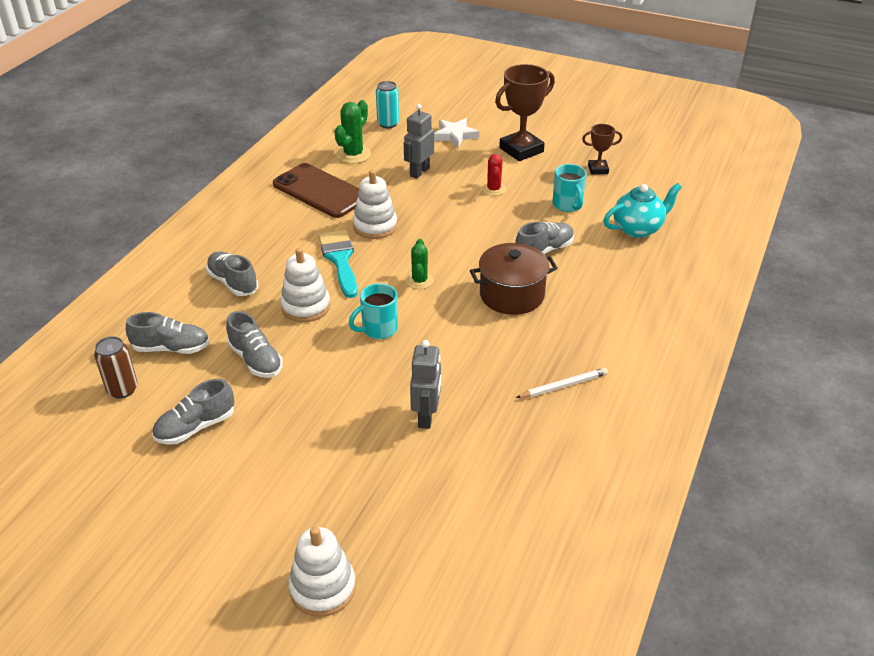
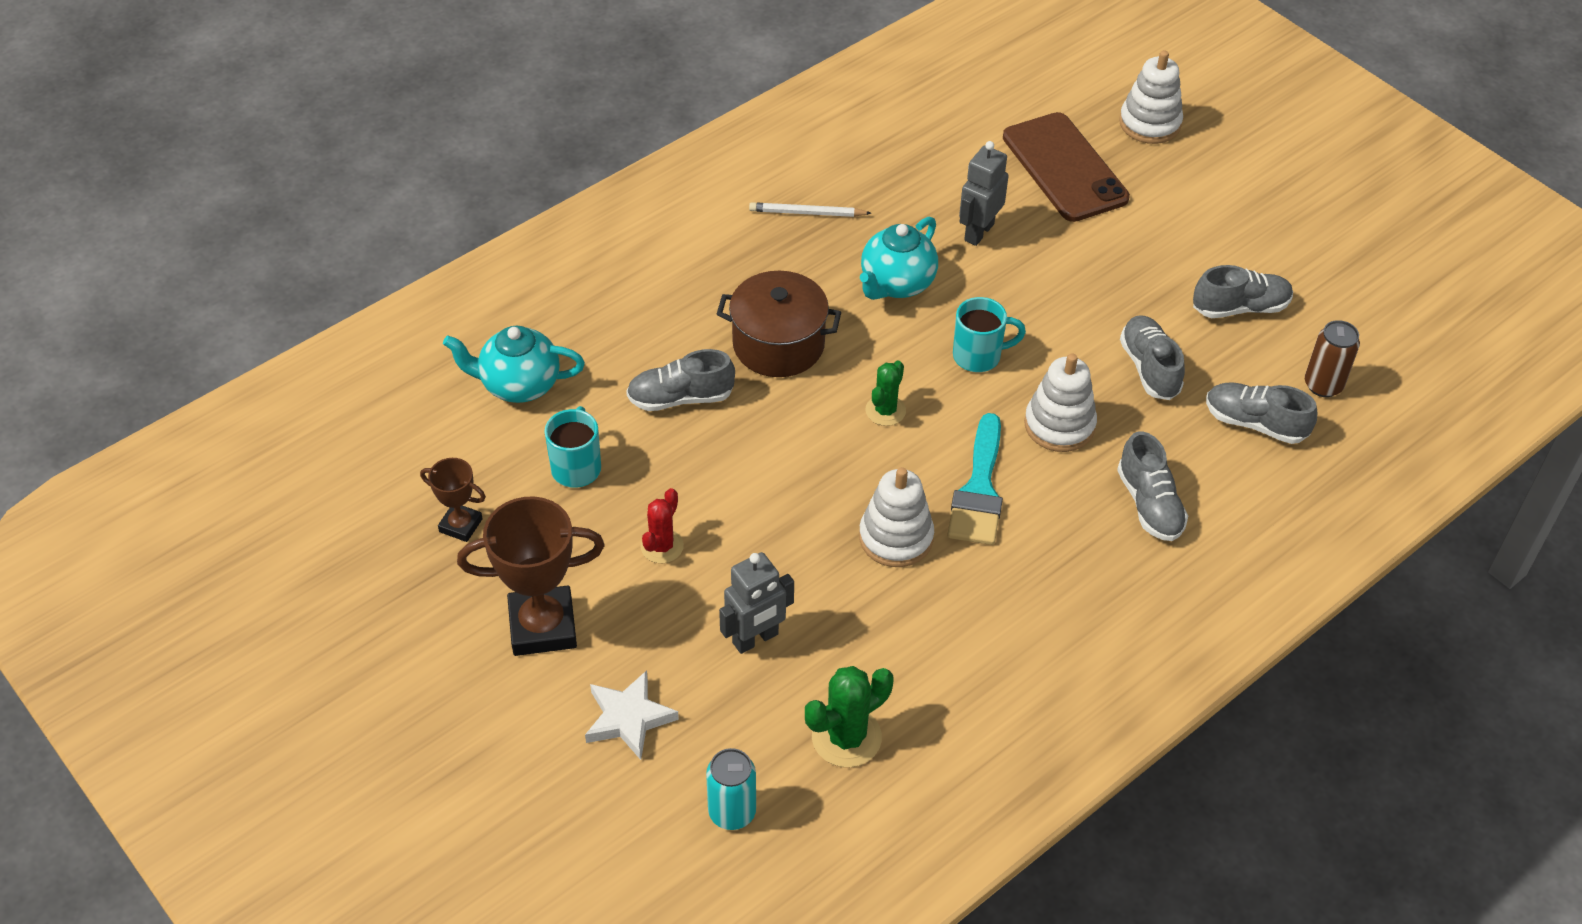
camera: 155 degrees left, 10 degrees up
(320, 191) = (948, 656): brown phone -> brown phone (1064, 168)
(463, 357) = (896, 284): none -> turquoise teapot

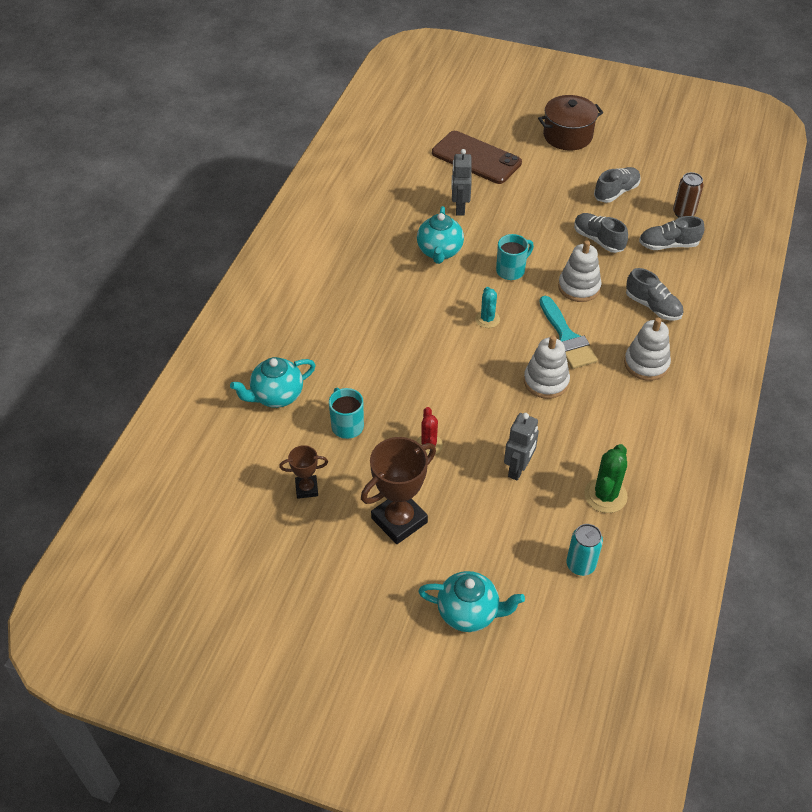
camera: 30 degrees left, 0 degrees up
(533, 793) = (469, 612): none -> turquoise teapot
(628, 718) = (486, 545): white star -> none
(681, 398) = (374, 361): grey shoe -> none
(778, 344) = (403, 310): brown pot -> brown pot (567, 136)
(807, 213) = (362, 235): white pencil -> none
(885, 410) = (487, 319): green cactus -> turquoise cactus
(1150, 123) = (500, 119): white stacking toy -> white stacking toy (646, 364)

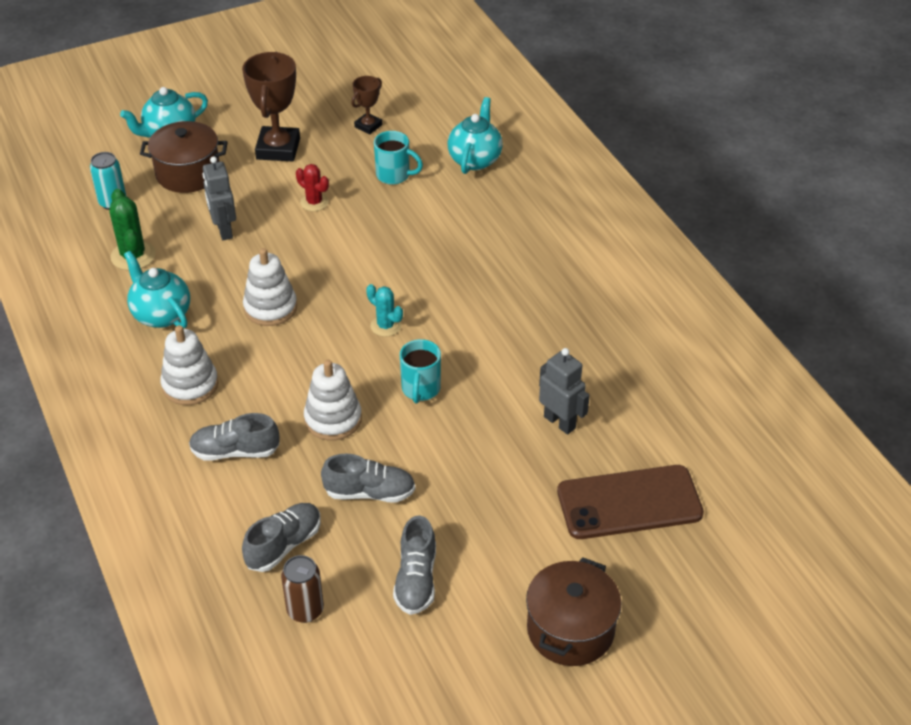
camera: 135 degrees right, 5 degrees down
(439, 252) = (513, 359): turquoise teapot -> turquoise teapot (161, 314)
(494, 550) = (188, 173): none -> brown pot
(567, 338) = (291, 359): turquoise brush -> none

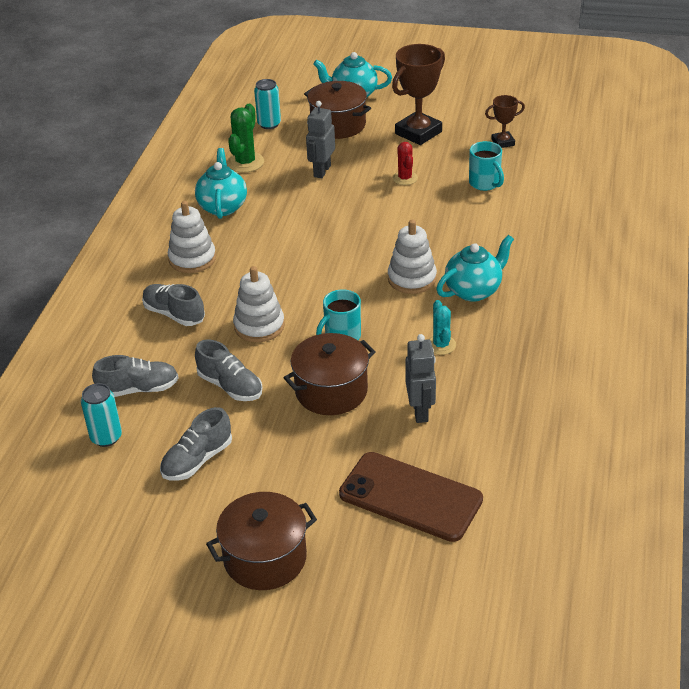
camera: 40 degrees right, 5 degrees down
(270, 308) = (298, 234): white stacking toy -> white stacking toy (412, 279)
(305, 610) = (106, 437): brown can -> turquoise can
(385, 326) = (364, 282): turquoise cactus -> turquoise cactus (441, 345)
(466, 446) = (331, 391): none -> brown pot
(475, 159) = (562, 197): turquoise teapot -> turquoise teapot (473, 290)

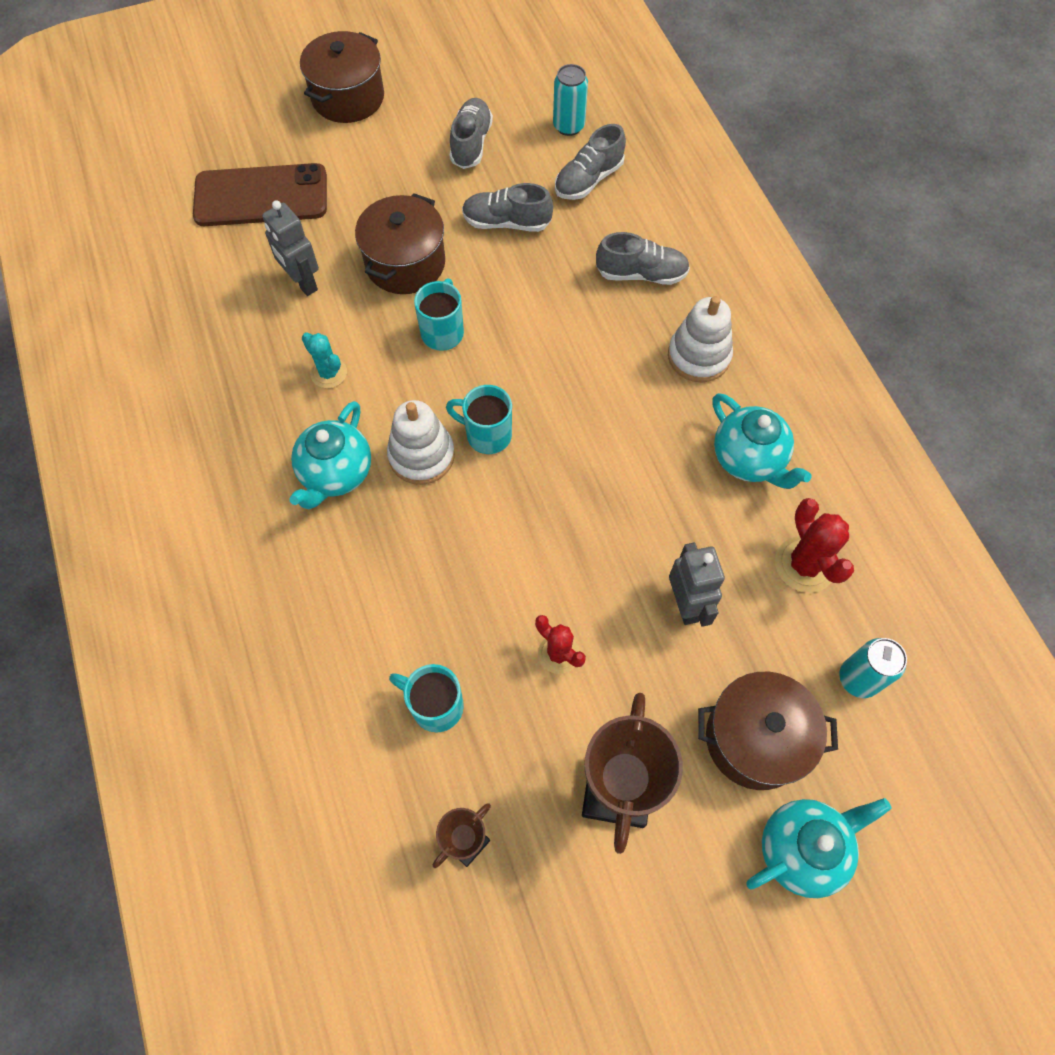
camera: 145 degrees right, 25 degrees up
(245, 162) = (804, 564): green cactus -> red cactus
(259, 326) = (540, 303): white stacking toy -> none
(362, 273) = (486, 434): none -> turquoise mug

